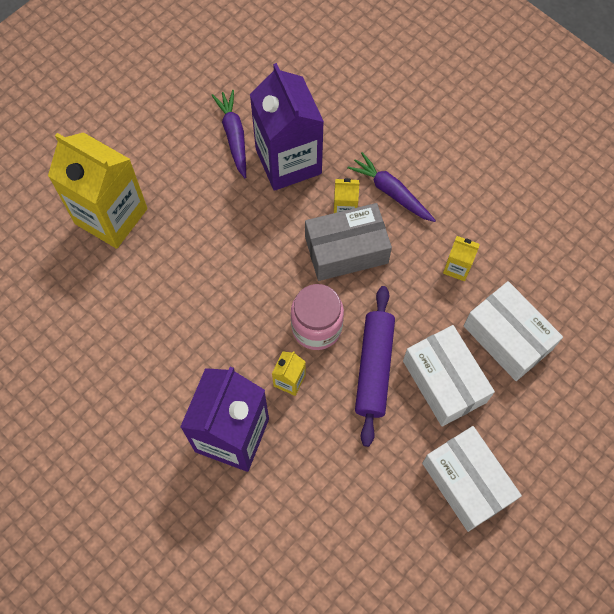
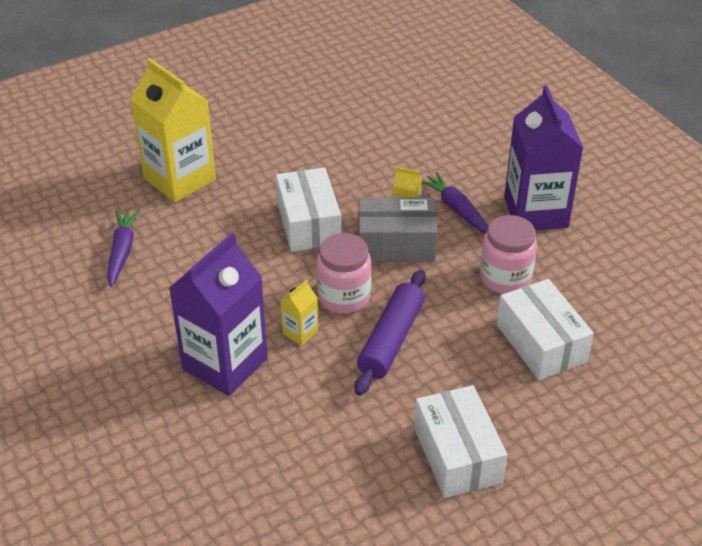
camera: 15 degrees right, 25 degrees down
(234, 136) = (318, 144): purple carrot -> purple carrot (122, 252)
(288, 161) = (363, 170): purple carton -> purple carton (535, 212)
(444, 381) = (461, 365): white box -> white box (308, 223)
(457, 267) = (505, 278): yellow carton -> pink jar

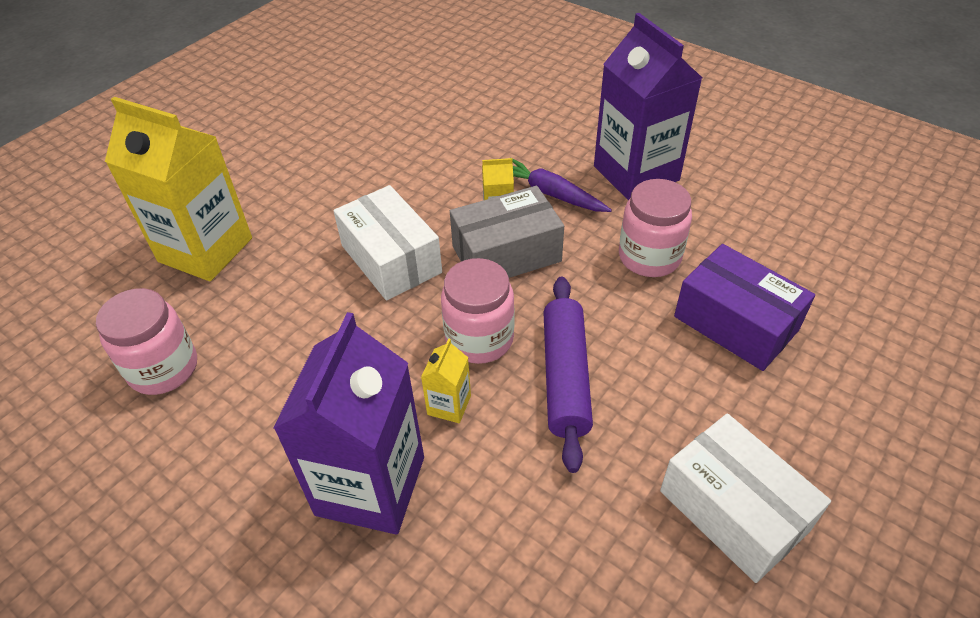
camera: 20 degrees left, 5 degrees up
(122, 252) = (163, 368): purple carrot -> pink jar
(541, 343) = (736, 323): white box -> purple box

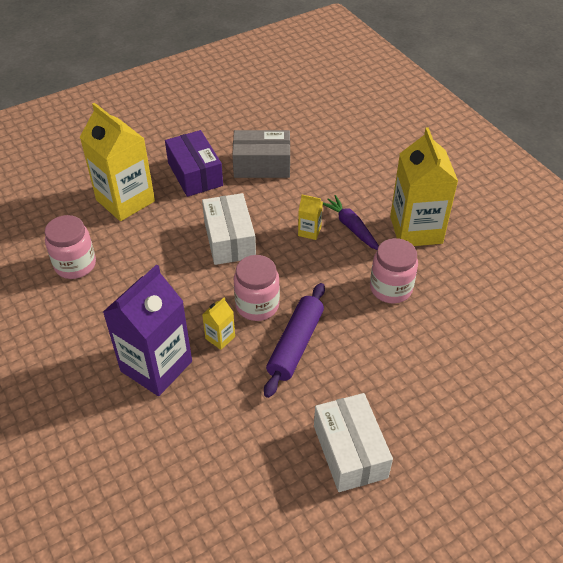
camera: 20 degrees right, 0 degrees up
(506, 253) = (301, 258): grey box -> grey box (262, 165)
(636, 173) = (416, 230): purple carton -> yellow carton
(736, 323) = (420, 347): purple box -> purple box (195, 174)

